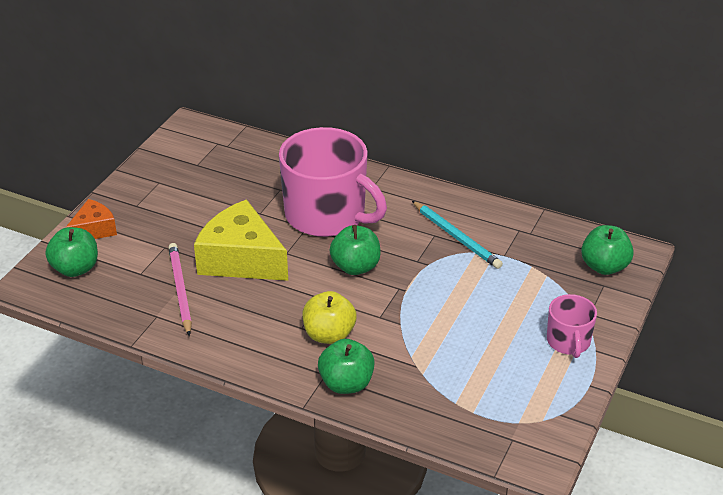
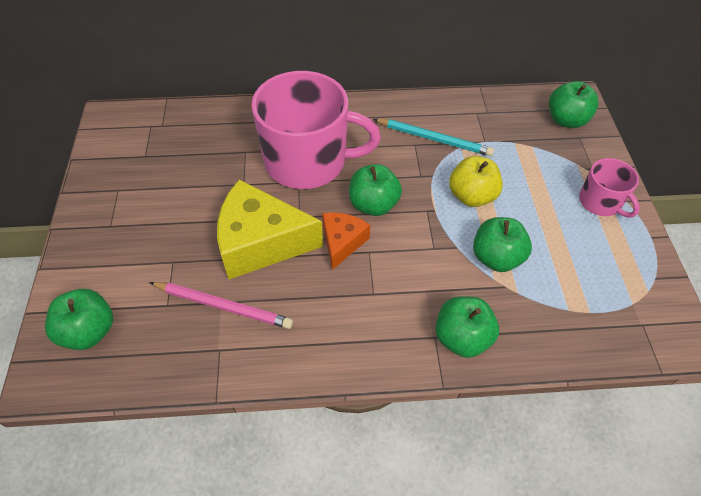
camera: 30 degrees left, 15 degrees up
(94, 230) = (81, 274): orange cheese -> orange cheese (342, 242)
(180, 290) = (223, 306): pink pencil -> pink pencil turned 150 degrees clockwise
(329, 335) = (405, 289): yellow apple -> yellow apple (471, 196)
(427, 344) = (496, 258): none -> green apple

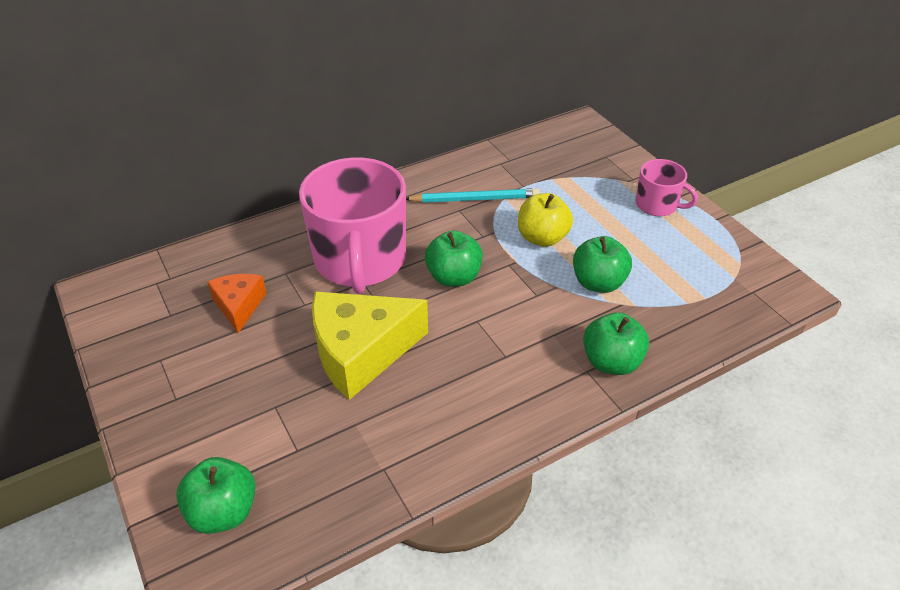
camera: 25 degrees left, 10 degrees down
(223, 306) = (360, 426): pink pencil -> none
(307, 161) = (360, 260): pink mug -> pink mug turned 105 degrees clockwise
(342, 242) = (445, 322): orange cheese -> orange cheese (239, 306)
(566, 120) = (585, 145): green apple -> none

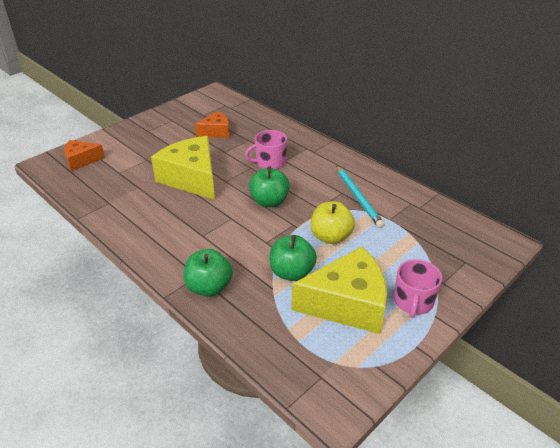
camera: 75 degrees right, 5 degrees down
(223, 511) = (81, 160): green apple -> orange cheese
(360, 260) = (270, 162): pink mug -> pink mug, size x0.49
(655, 250) = (347, 304): none -> yellow cheese

